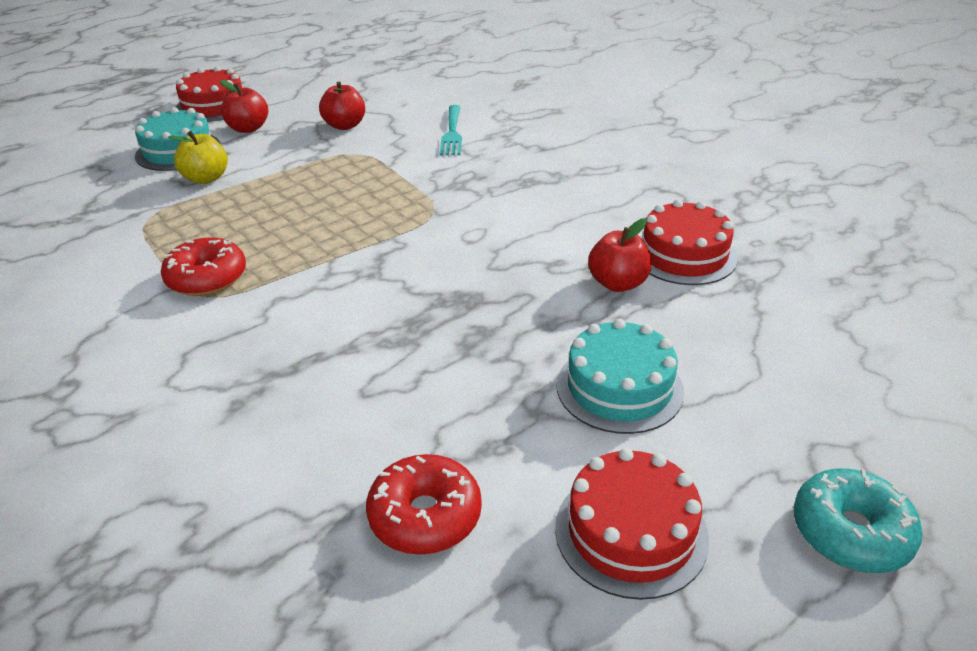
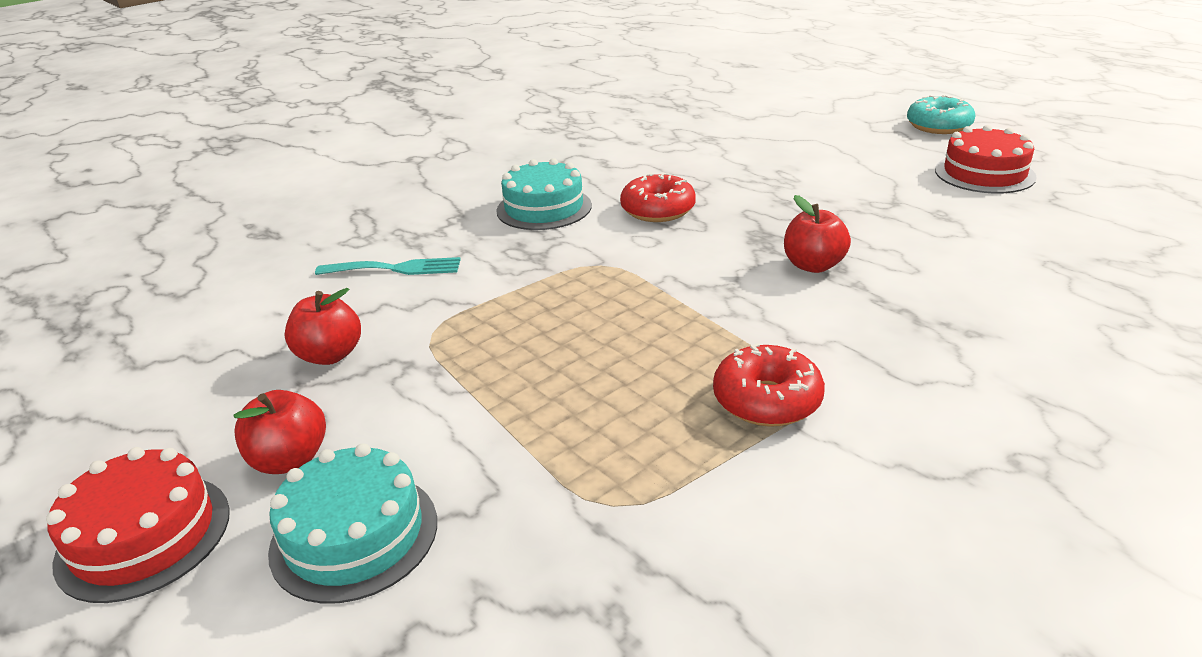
camera: 90 degrees left, 5 degrees down
(206, 178) = (479, 468): yellow apple -> none
(425, 516) = (1027, 233): red donut -> red donut (658, 210)
(618, 283) = (718, 178): red apple -> red apple (813, 265)
(619, 388) = (851, 177): turquoise cake -> turquoise cake (544, 208)
(684, 255) = (671, 156): red cake -> none

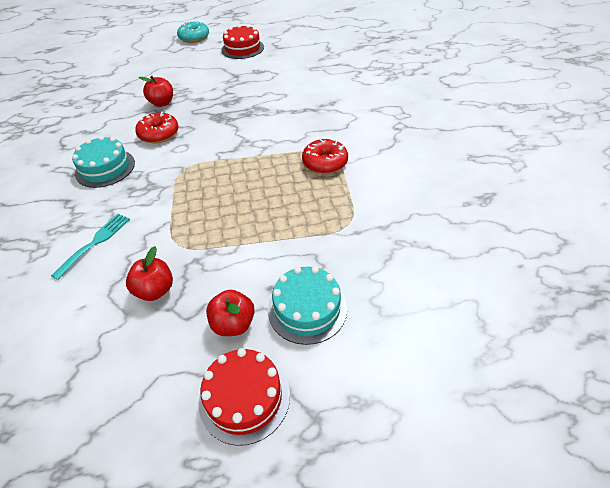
camera: 60 degrees left, 15 degrees up
(813, 265) = (255, 114): red apple -> red apple (162, 103)

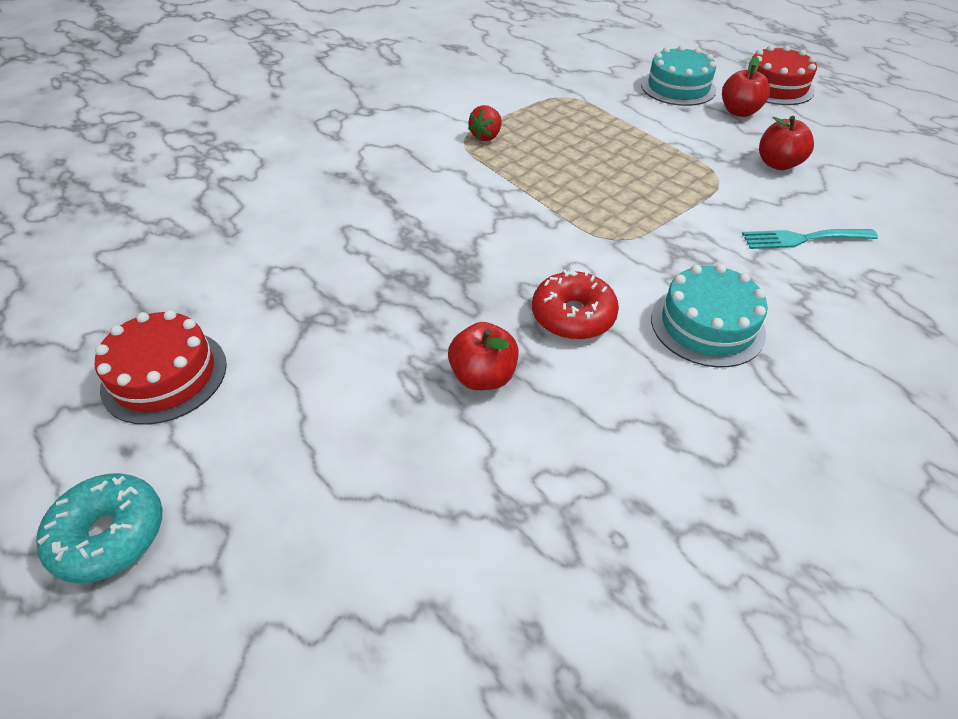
camera: 125 degrees left, 0 degrees up
(325, 163) = (486, 136): red donut -> red strawberry

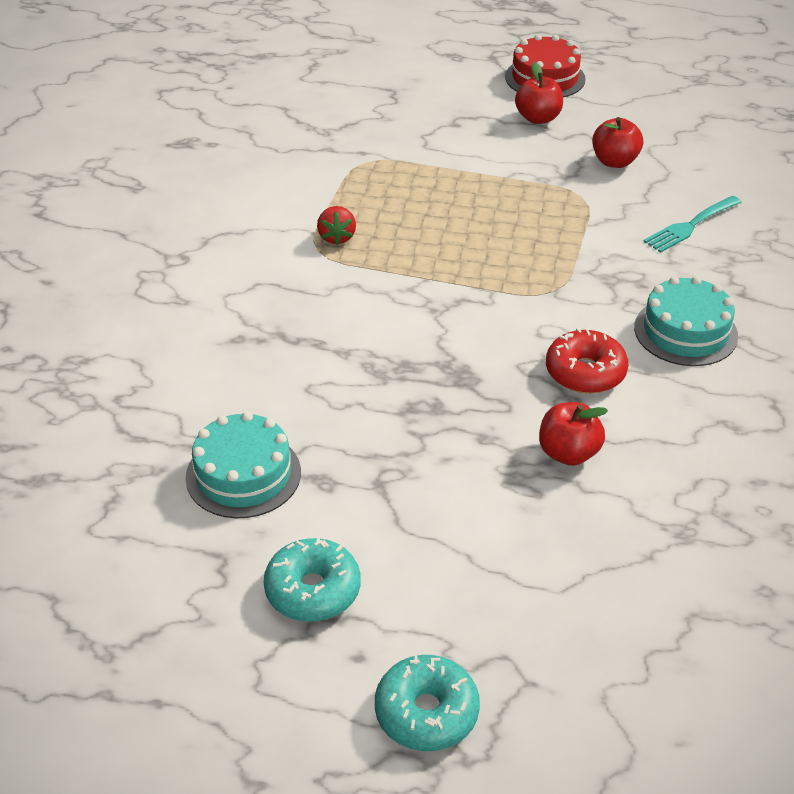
camera: 35 degrees left, 5 degrees down
(164, 375) = (313, 590): red cake -> turquoise donut
(678, 87) = (461, 110): turquoise cake -> turquoise cake (243, 474)

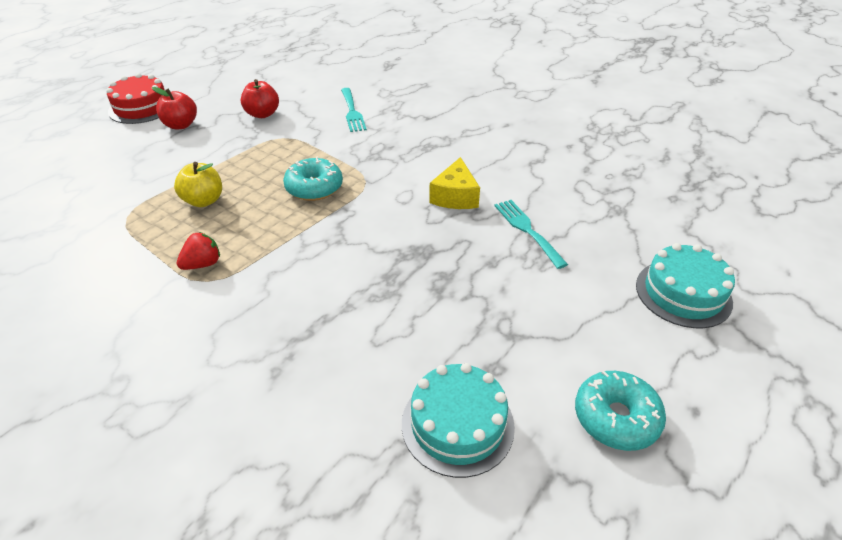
camera: 65 degrees left, 0 degrees up
(336, 237) = (203, 264): red strawberry -> red strawberry turned 60 degrees counterclockwise
(425, 195) = (204, 201): none -> yellow apple
(426, 712) = (756, 387): turquoise donut -> turquoise donut (314, 188)
(568, 453) = (527, 230): red apple -> turquoise fork
(585, 372) = (455, 196): red donut -> yellow cheese
(685, 331) = (445, 147): turquoise cake -> turquoise cake (683, 293)

